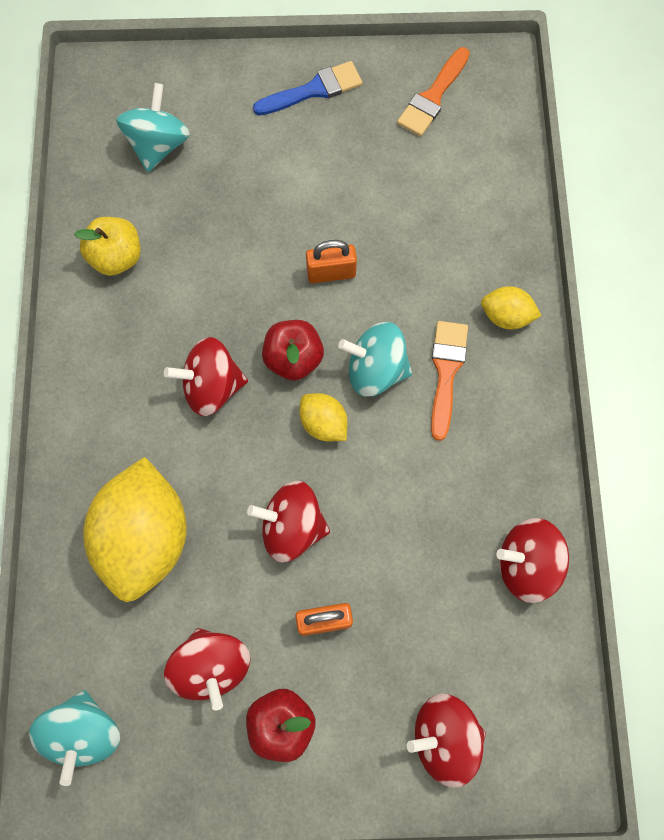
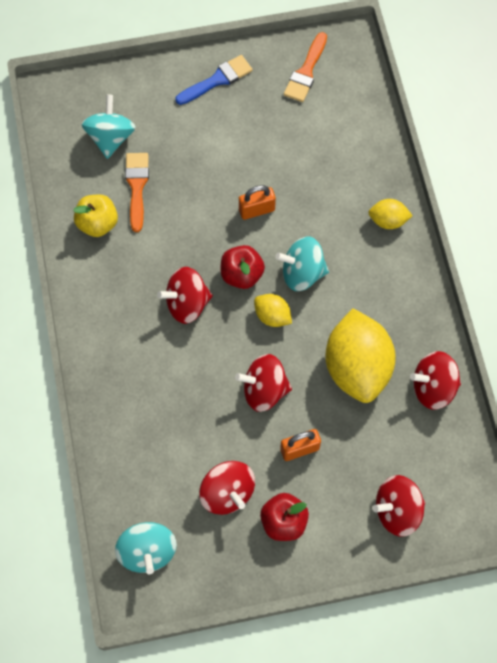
camera: 10 degrees left, 5 degrees down
(145, 537) = (162, 415): yellow lemon -> yellow lemon (357, 367)
(446, 372) = (352, 266): orange brush -> orange brush (137, 186)

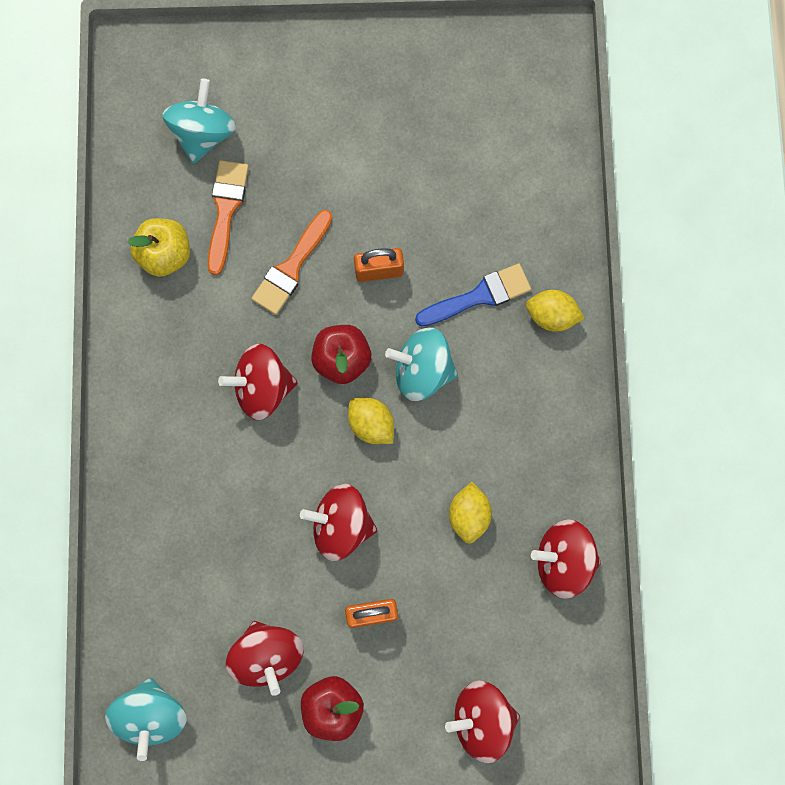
camera: 10 degrees right, 10 degrees up
(217, 80) = (361, 72): blue brush -> blue brush (479, 296)
(306, 72) = (484, 80): orange brush -> orange brush (291, 267)
(357, 367) = (469, 515): yellow lemon -> yellow lemon, size x0.47

